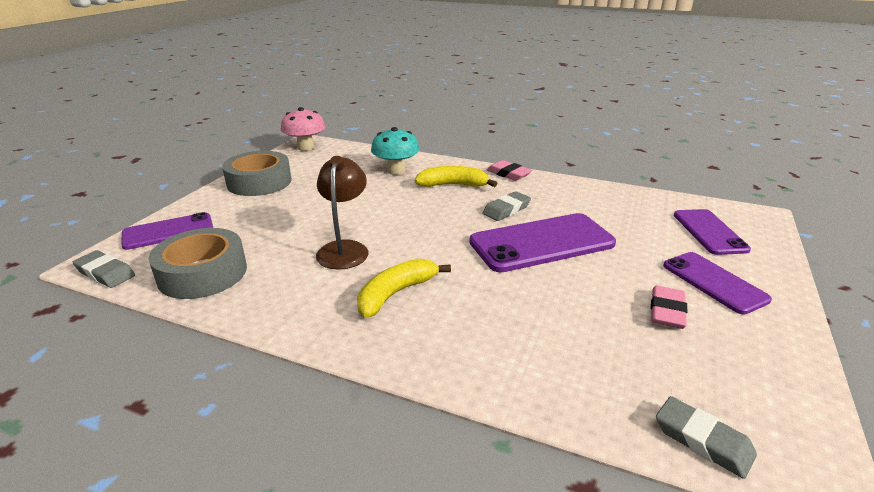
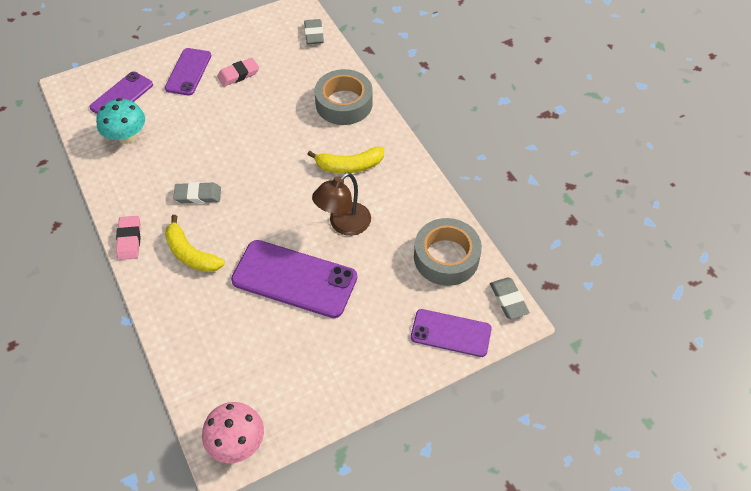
camera: 140 degrees left, 25 degrees up
(259, 182) = (337, 380): grey tape -> grey tape (344, 103)
(396, 170) = (206, 314): turquoise mushroom -> turquoise mushroom (127, 136)
(542, 243) = (224, 150): purple phone -> purple phone (294, 279)

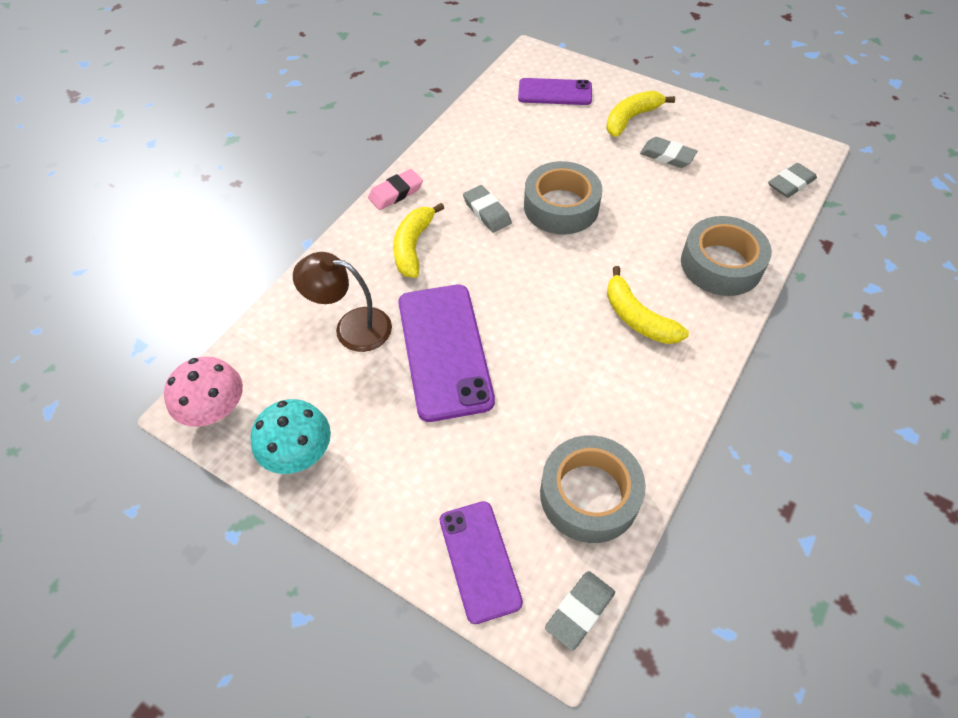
camera: 60 degrees right, 0 degrees up
(127, 136) = (511, 123): turquoise mushroom -> turquoise mushroom (299, 454)
(188, 72) = (631, 118): purple phone -> yellow banana
(230, 153) = (561, 206): none -> grey tape
(238, 74) = (667, 156): pink eraser -> grey eraser
(343, 225) = (551, 357): brown lamp -> brown lamp (352, 327)

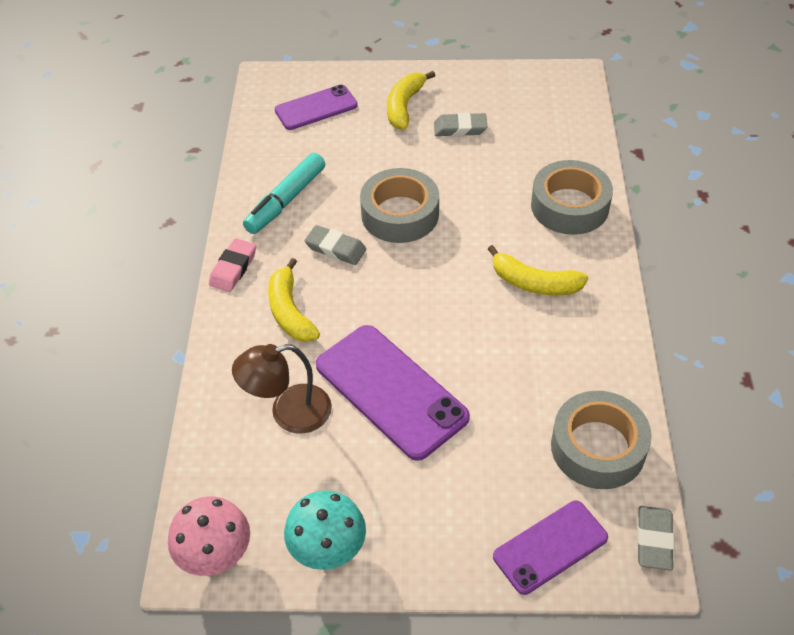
camera: 30 degrees left, 5 degrees down
(475, 157) = (285, 200): none -> turquoise marker
(479, 560) = (550, 547): purple phone -> purple phone turned 75 degrees counterclockwise
(790, 184) = (578, 112): grey eraser -> none

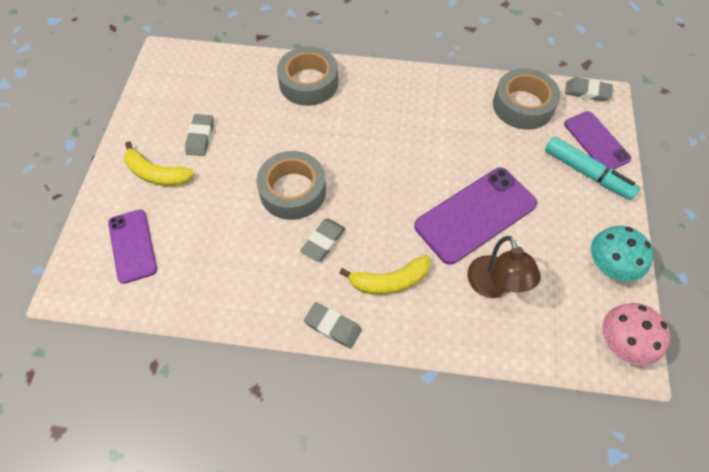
camera: 85 degrees left, 10 degrees up
(233, 268) = (332, 326): pink eraser -> grey eraser
(285, 200) = (255, 278): turquoise marker -> turquoise marker (587, 173)
(534, 283) = (381, 115): yellow banana -> none

